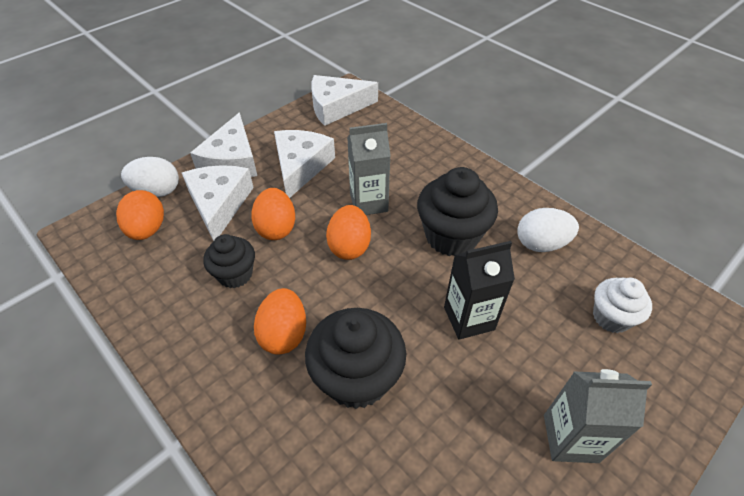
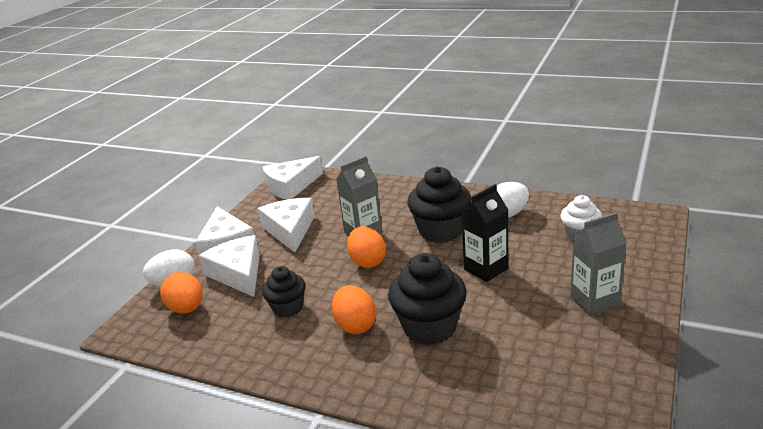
camera: 20 degrees left, 20 degrees down
(276, 228) = (299, 271): orange egg -> none

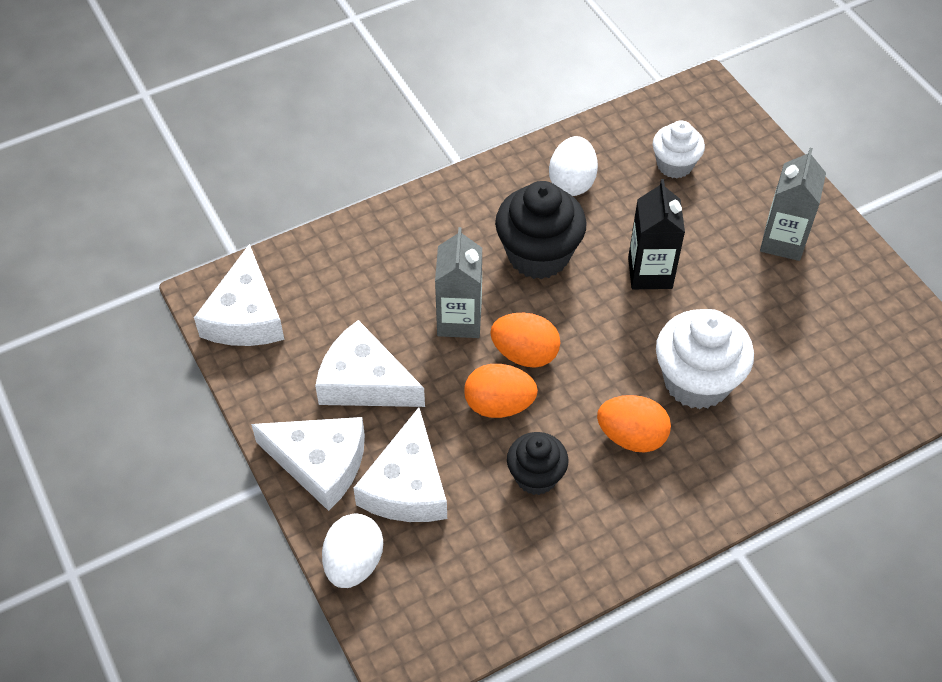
camera: 55 degrees left, 25 degrees up
(187, 309) = (429, 575): orange egg -> orange egg (499, 405)
(238, 273) = (407, 485): white cheese -> white cheese turned 90 degrees counterclockwise
(429, 327) = (696, 381): black cupcake -> white cupcake

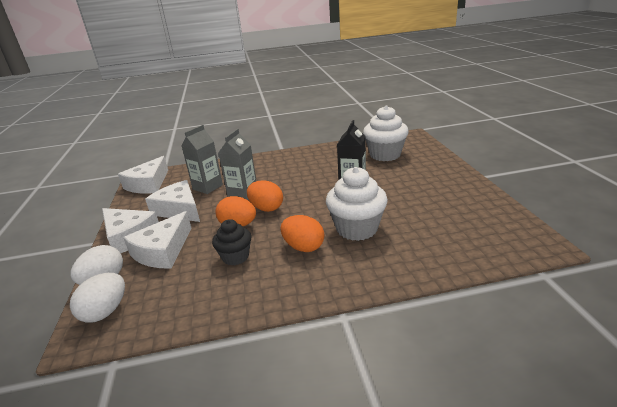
camera: 20 degrees right, 25 degrees down
(538, 255) = (298, 177): black cupcake -> none
(572, 182) = (330, 157): white egg -> white egg (105, 311)
(674, 165) = (385, 155): white cupcake -> white cupcake, size x1.64
(783, 241) = (434, 181): grey carton -> grey carton (207, 187)

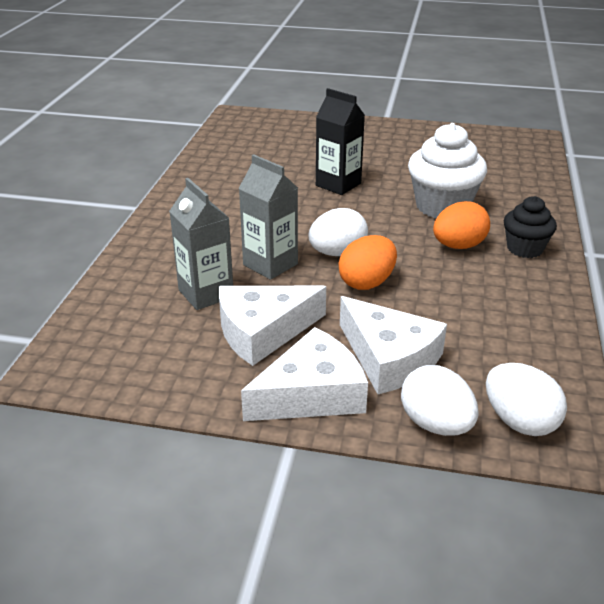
camera: 70 degrees left, 5 degrees up
(148, 184) = (106, 362): white cheese -> none
(235, 257) = (448, 296): black cupcake -> black cupcake (524, 249)
(266, 208) = (337, 253): orange egg -> white egg
(385, 155) = (271, 144): white cupcake -> none

